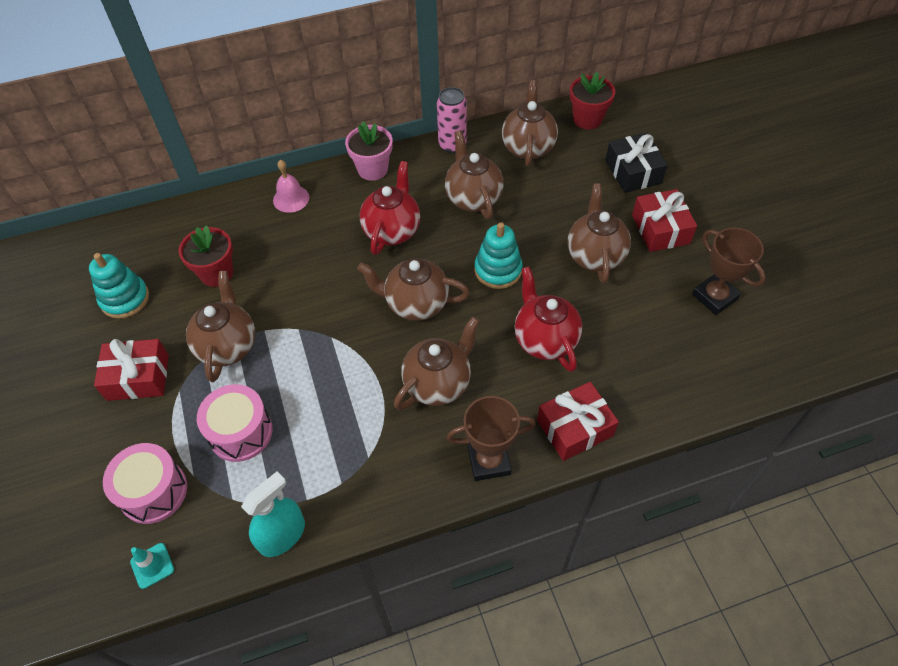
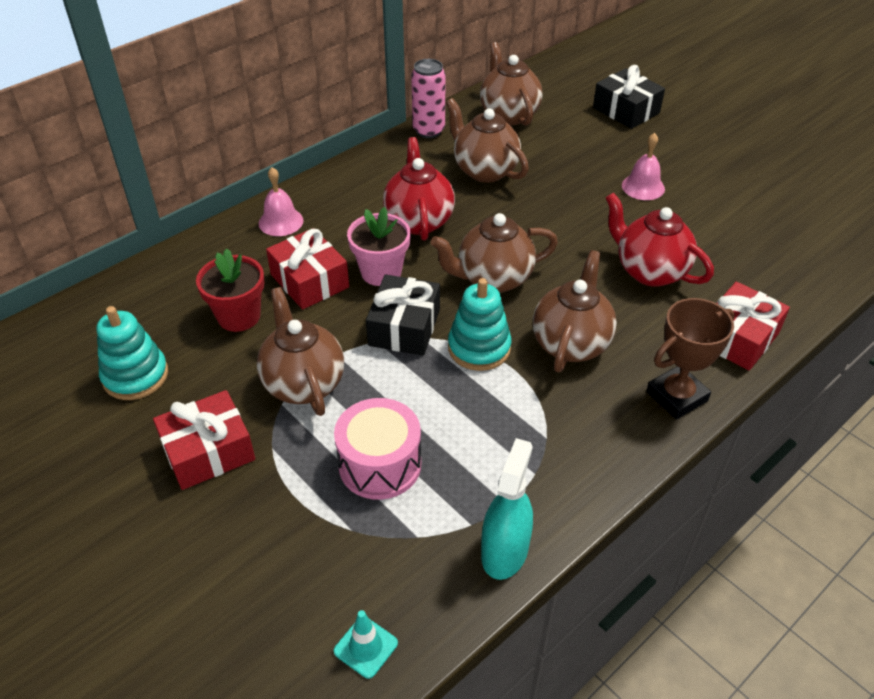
camera: 25 degrees left, 10 degrees down
(153, 491) = (312, 565): pink drum -> none
(324, 324) = (404, 327): none -> black gift
(372, 169) = (357, 172): pink flower pot -> pink flower pot (381, 272)
(498, 270) = (557, 225): turquoise stacking toy -> turquoise stacking toy (479, 348)
(587, 119) = (549, 79): red flower pot -> none
(595, 255) = (643, 187): brown teapot -> pink bell
(660, 229) = (687, 149): red gift -> red gift (309, 281)
(714, 297) = (778, 190): brown trophy -> none

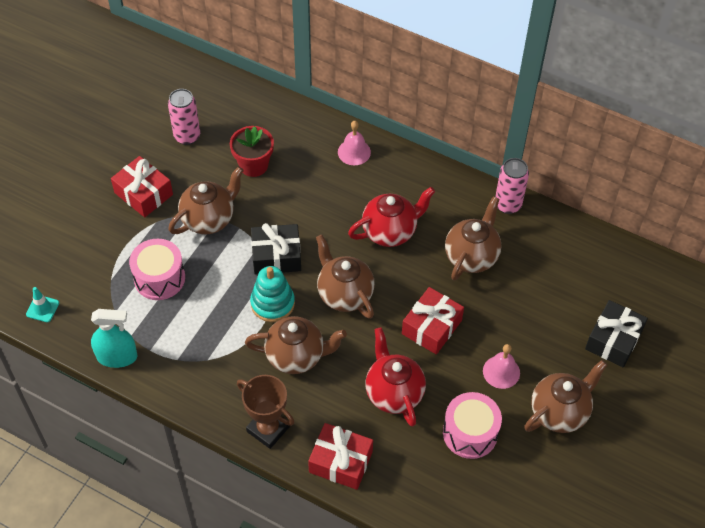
camera: 70 degrees right, 10 degrees up
(135, 376) = (187, 136): turquoise stacking toy -> pink can
(309, 281) = (300, 190): red gift -> red gift (431, 327)
(381, 272) = (325, 226): pink flower pot -> none
(508, 115) = (560, 253): brown teapot -> brown teapot (559, 412)
(649, 271) = (393, 393): red teapot -> red teapot turned 45 degrees counterclockwise
(716, 227) = (470, 433): none -> pink drum

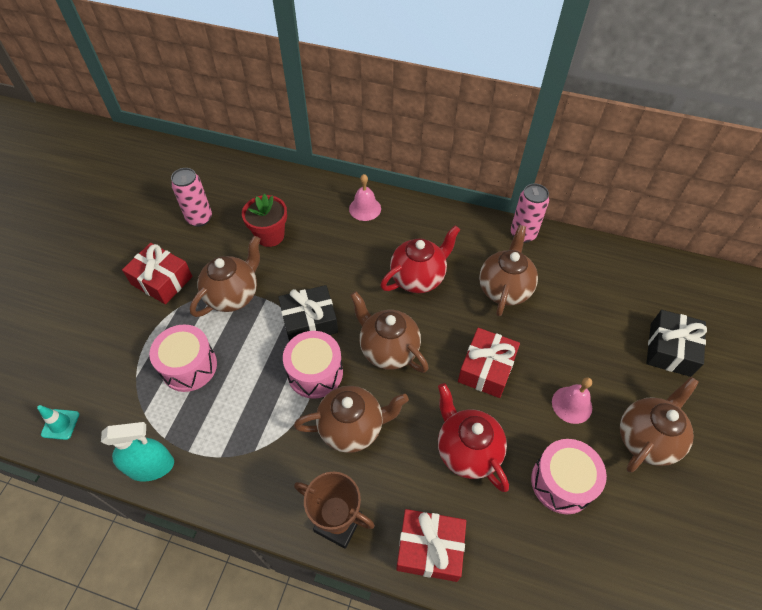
camera: 10 degrees left, 0 degrees up
(272, 303) = (315, 373): turquoise stacking toy -> pink drum

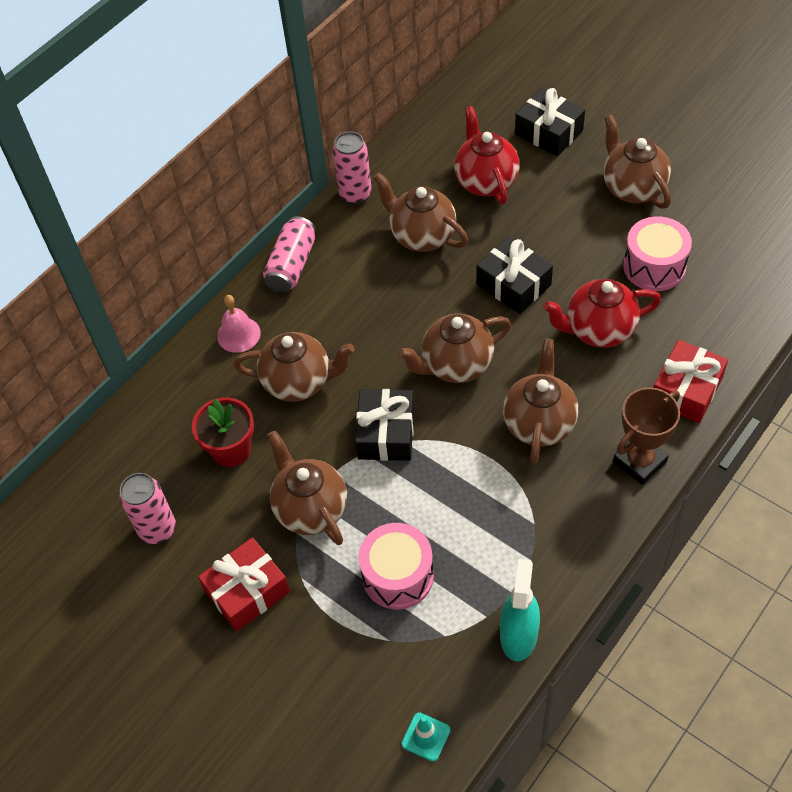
camera: 65 degrees left, 0 degrees up
(315, 373) = (458, 443): pink drum -> none
(337, 255) = (299, 382): none -> brown teapot
(418, 278) = (371, 309): red teapot -> red teapot (485, 181)
(437, 218) = (292, 265): none -> pink can
(486, 369) = (513, 284): red gift -> black gift
(572, 404) = (579, 230): pink bell -> none

